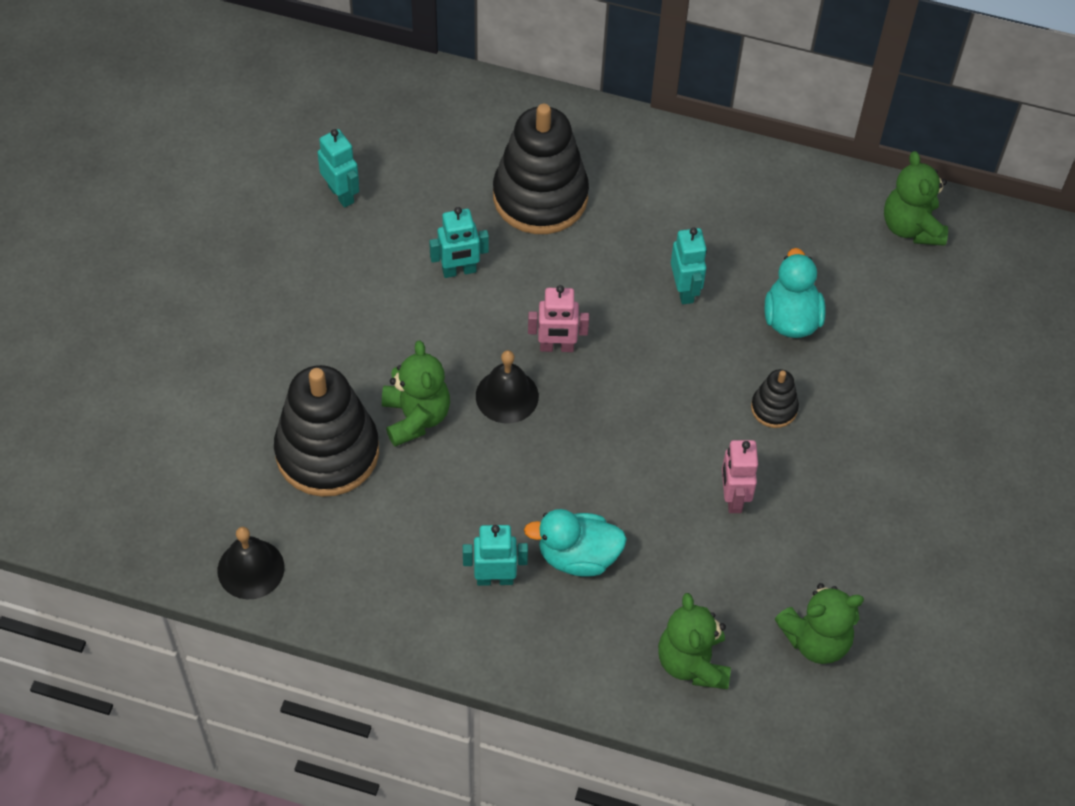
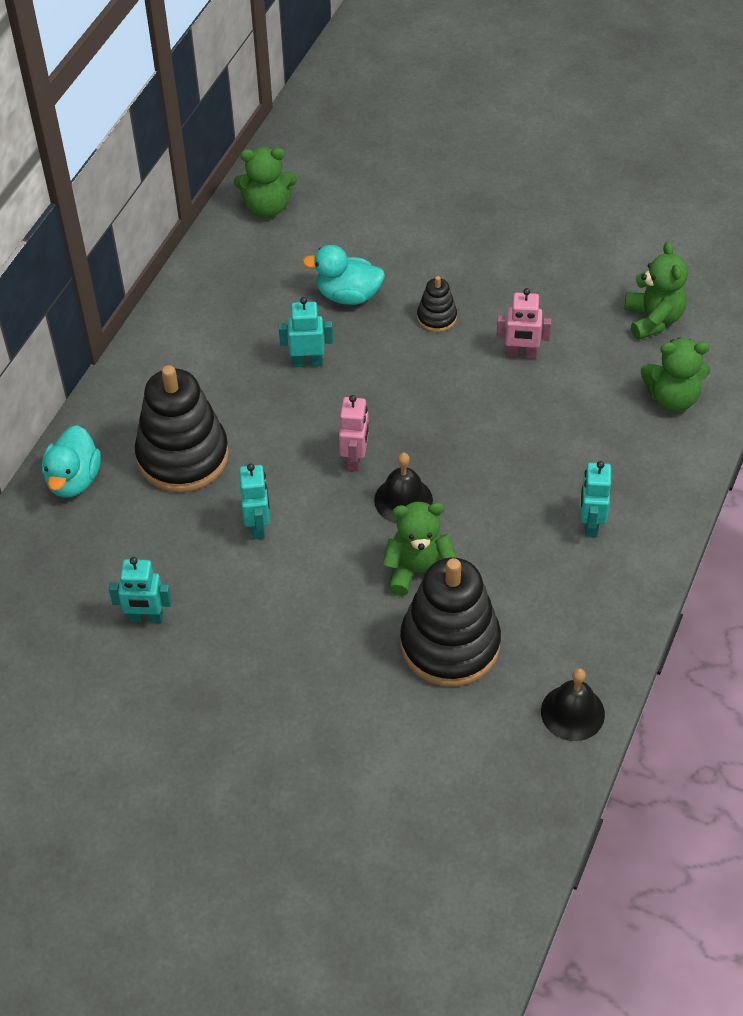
camera: 80 degrees left, 5 degrees down
(341, 194) = (146, 618): turquoise robot -> turquoise robot turned 150 degrees counterclockwise
(578, 556) = (571, 463): turquoise duck -> turquoise duck (74, 479)

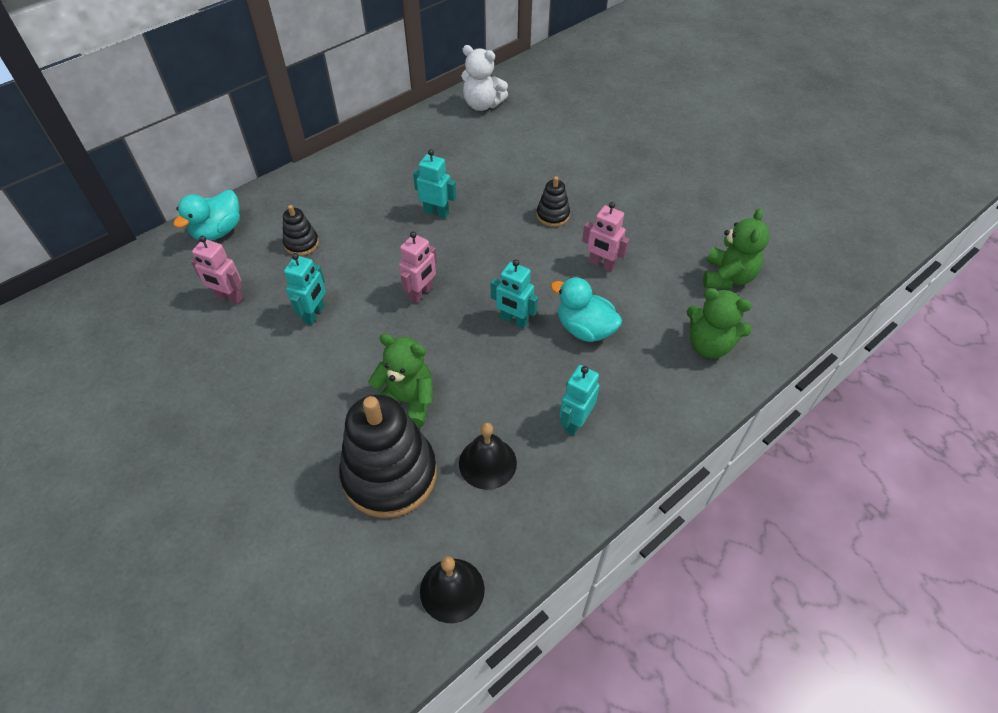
camera: 25 degrees right, 0 degrees up
(146, 618) = (184, 349): turquoise robot -> turquoise robot (514, 320)
(150, 546) = (229, 297): none -> pink robot
(183, 456) = (301, 243): black stacking toy -> black stacking toy, size x0.46
(267, 207) = (482, 105): green teddy bear -> white teddy bear
(348, 295) = (498, 178): turquoise duck -> turquoise duck (584, 329)
(403, 500) = (435, 339): black bell -> black bell (487, 463)

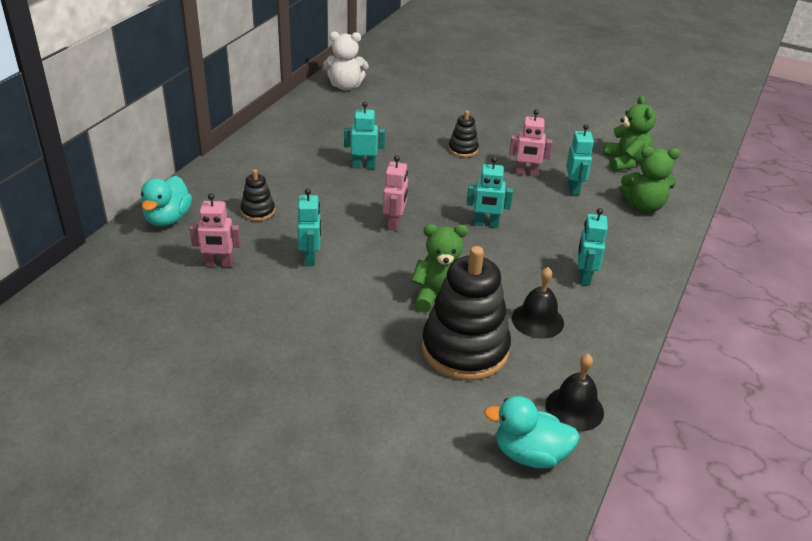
camera: 25 degrees left, 15 degrees down
(584, 329) = (545, 217): turquoise duck -> turquoise duck (529, 454)
(642, 299) = (574, 189): none -> turquoise robot

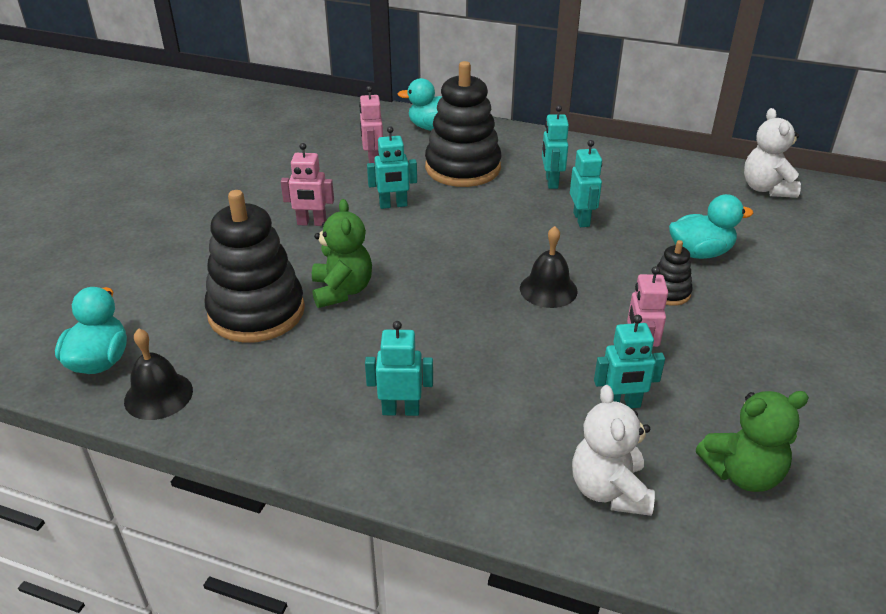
camera: 85 degrees right, 0 degrees up
(258, 211) = (463, 168): black stacking toy -> black stacking toy, size x2.18
(394, 223) = (472, 250): pink robot -> pink robot (311, 223)
(419, 128) = (700, 252): none -> turquoise duck
(486, 224) = (494, 319): turquoise robot -> turquoise robot (551, 182)
(537, 320) = (308, 366): black bell -> black bell (548, 289)
(644, 206) = (609, 490): green teddy bear -> white teddy bear

